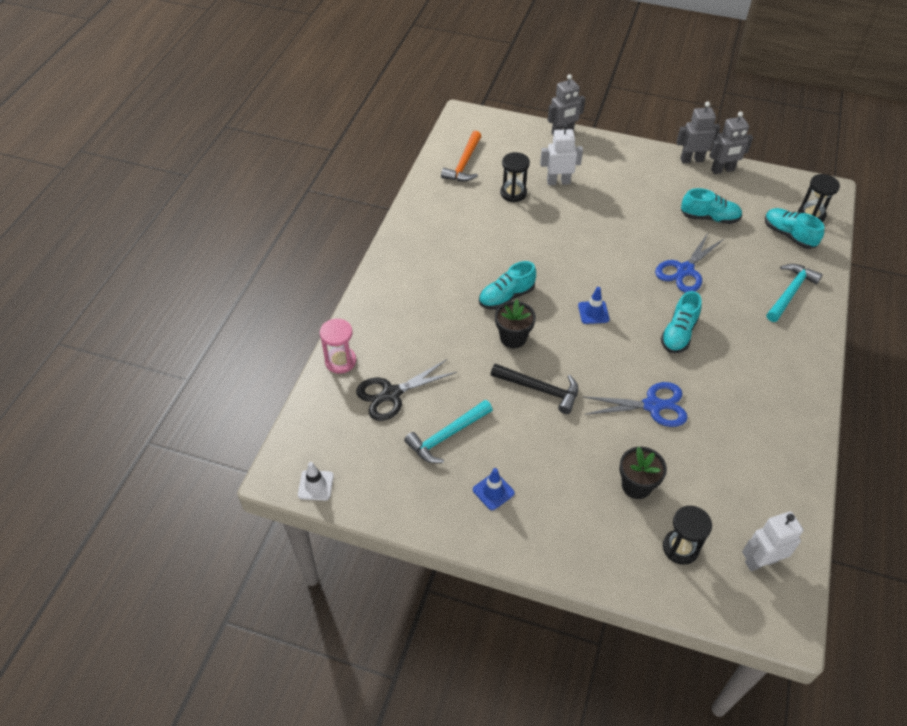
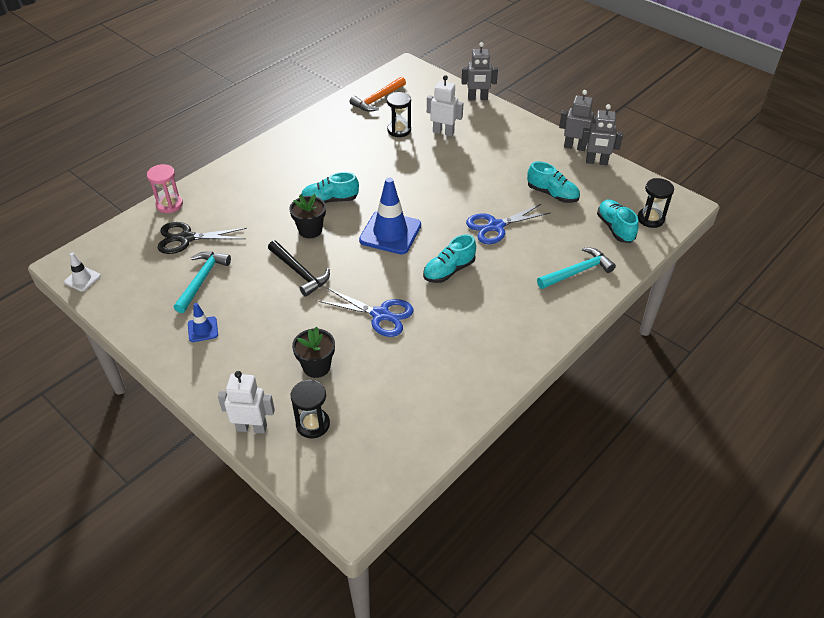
camera: 25 degrees right, 5 degrees down
(447, 436) = (202, 280): turquoise hammer -> turquoise hammer turned 120 degrees clockwise
(593, 312) = (390, 233): blue traffic cone -> blue traffic cone, size x2.01
(761, 561) = (371, 461): white robot -> white robot (252, 427)

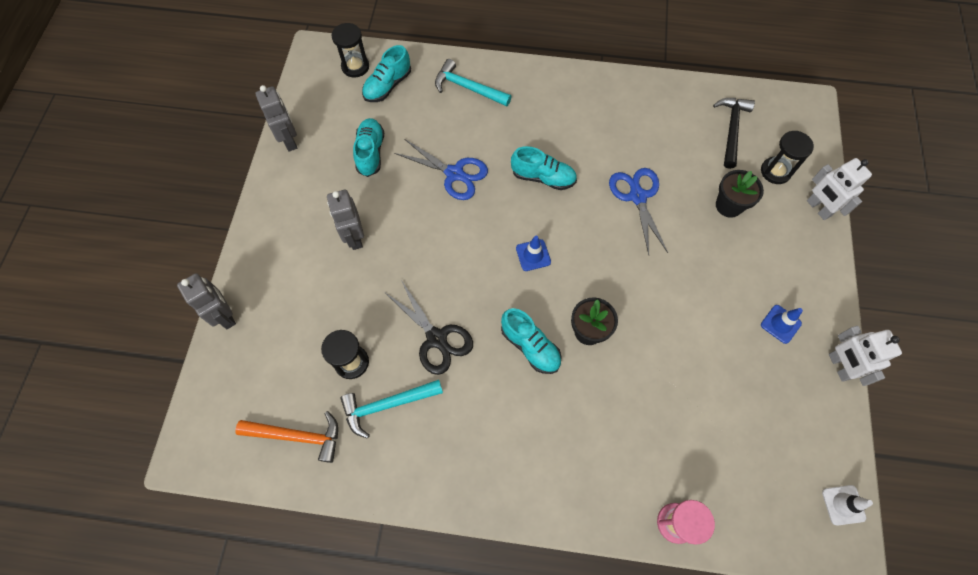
camera: 125 degrees left, 20 degrees up
(186, 238) = (702, 449): black scissors -> black scissors (436, 339)
(202, 280) = (735, 378): turquoise hammer -> turquoise hammer (387, 405)
(300, 272) = (648, 296): black hammer -> black hammer (731, 129)
(390, 233) = (533, 255): blue traffic cone -> blue traffic cone, size x0.50
(443, 132) = (324, 311): white robot -> white robot (839, 366)
(574, 147) = (273, 170): grey robot -> grey robot (354, 237)

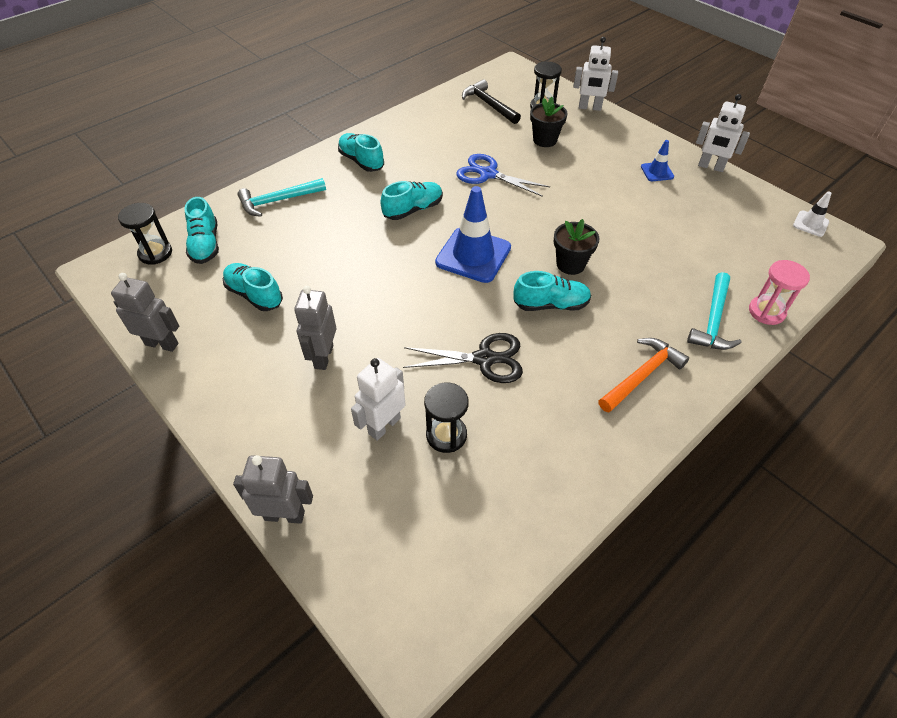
camera: 50 degrees left, 15 degrees down
(297, 436) = (480, 527): orange hammer -> orange hammer (641, 375)
(329, 318) = (384, 425): none -> white robot
(354, 237) = (323, 357): grey robot -> grey robot turned 75 degrees clockwise
(387, 405) = (514, 433): turquoise hammer -> turquoise hammer (713, 320)
(454, 174) = (345, 255): blue scissors -> none
(533, 255) = (473, 255): blue traffic cone -> blue traffic cone, size x2.01
(562, 101) = (361, 161): none -> turquoise shoe

